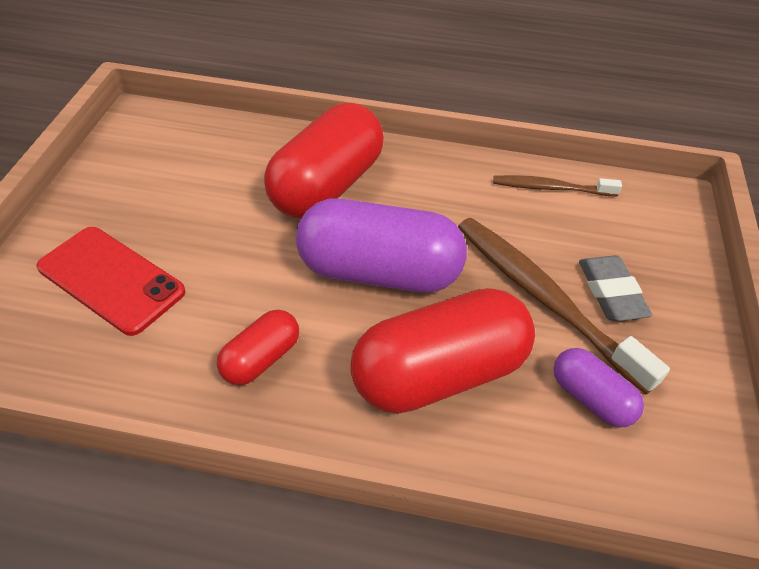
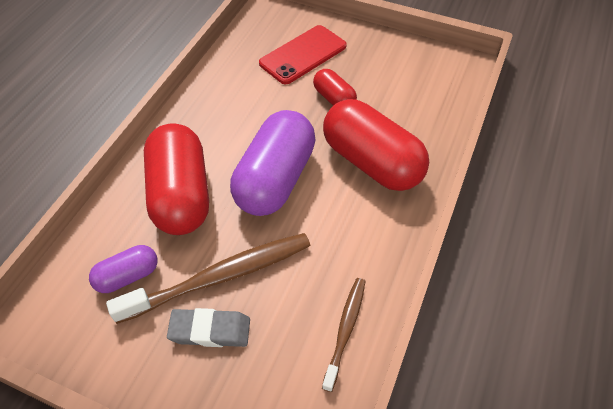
camera: 105 degrees right, 5 degrees up
(261, 359) = (224, 113): red capsule -> red capsule (334, 98)

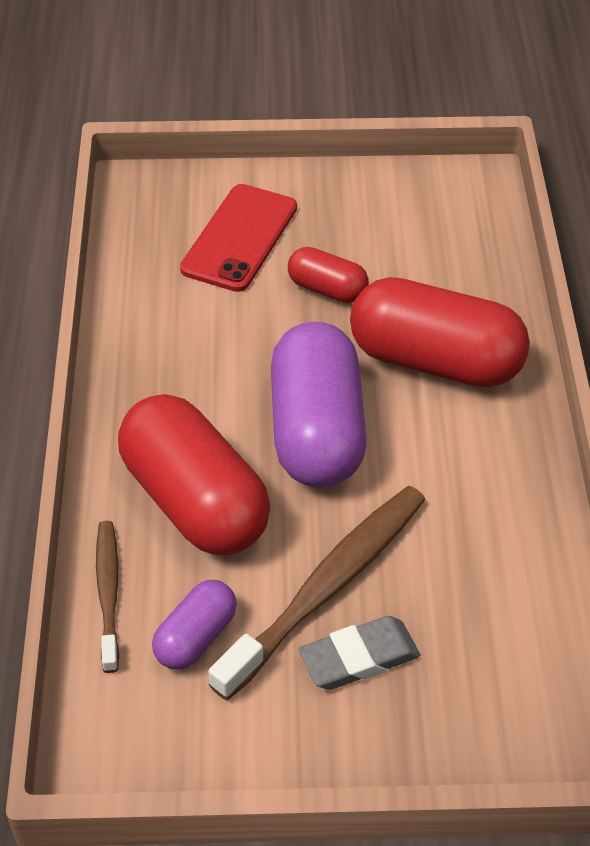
camera: 25 degrees left, 5 degrees down
(345, 330) = (532, 587): brown toothbrush -> brown toothbrush (108, 593)

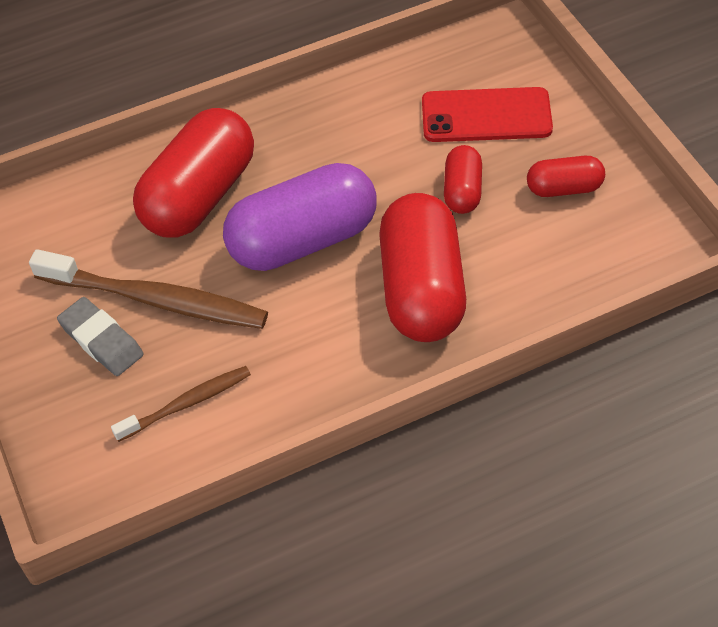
camera: 70 degrees right, 5 degrees up
(108, 593) = (99, 182): brown toothbrush -> brown toothbrush (187, 403)
(196, 637) = (82, 243): purple capsule -> none
(368, 220) = (564, 188): none -> red capsule

